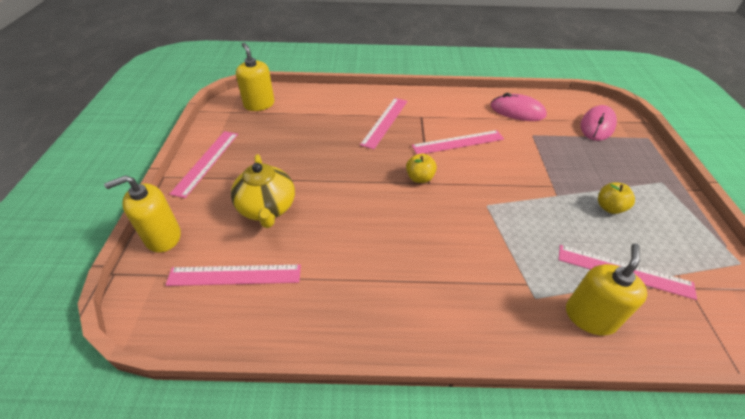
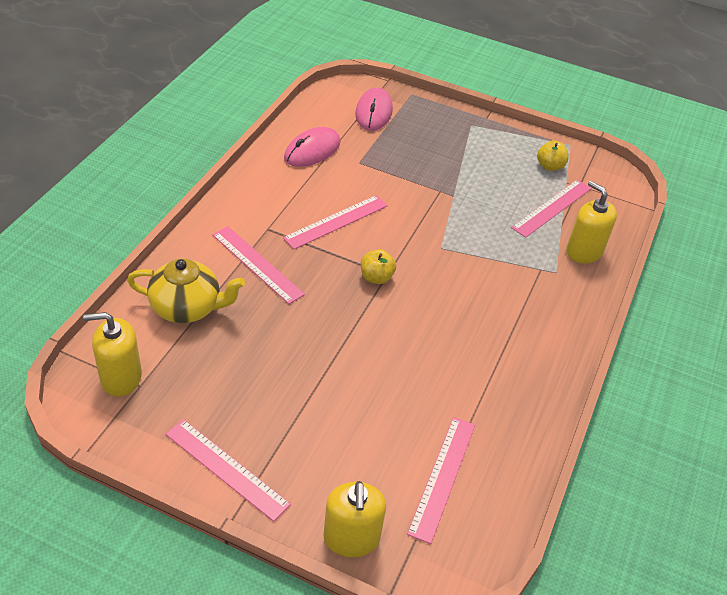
camera: 70 degrees left, 0 degrees up
(267, 208) = (354, 424): yellow teapot -> yellow teapot (187, 307)
(458, 142) = (336, 221): pink ruler -> pink ruler turned 45 degrees clockwise
(597, 126) = (374, 112): pink mouse -> pink mouse turned 45 degrees clockwise
(609, 208) = (484, 174): yellow apple -> yellow apple (550, 166)

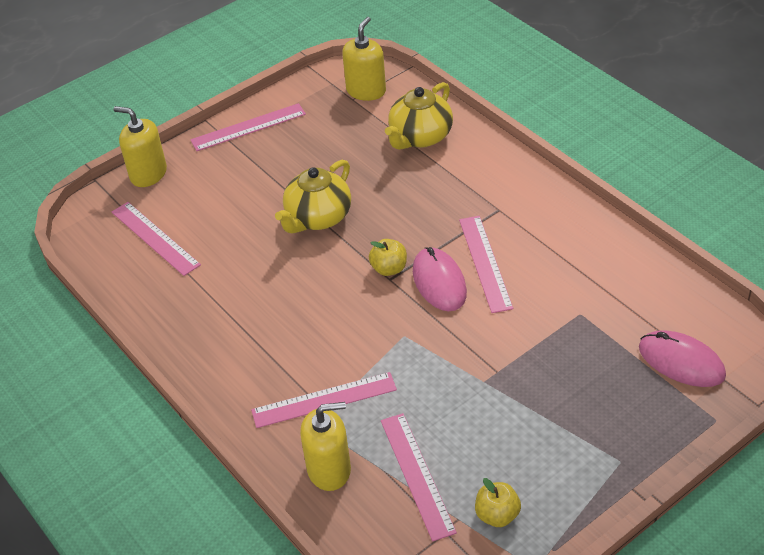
camera: 125 degrees right, 0 degrees up
(257, 264) = (451, 190): pink ruler -> pink ruler (324, 400)
(312, 150) = (617, 278): pink mouse -> pink mouse (439, 282)
(341, 348) = (318, 218): none -> yellow teapot

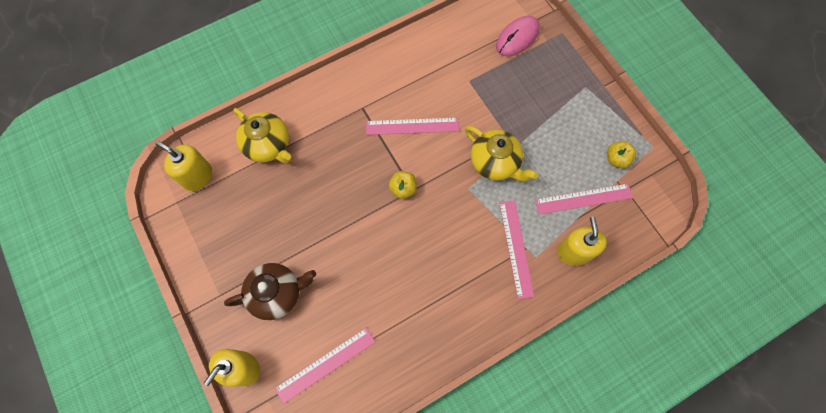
camera: 85 degrees left, 25 degrees up
(234, 182) = (277, 293): none -> brown teapot
(248, 127) = (210, 276): pink ruler -> none
(318, 218) = (337, 232): yellow teapot -> yellow teapot (495, 163)
(439, 282) = (423, 158): pink mouse -> none

